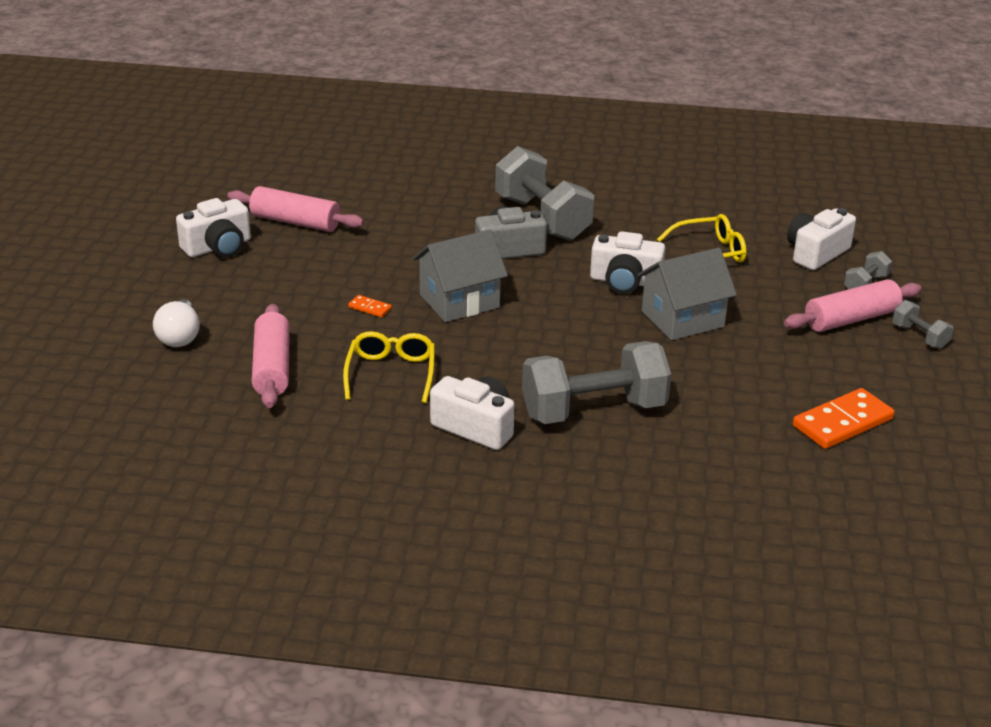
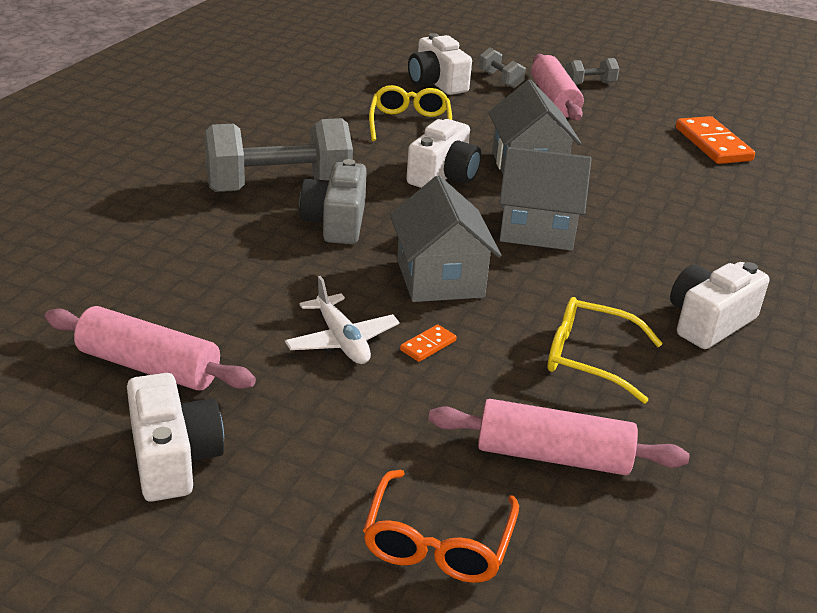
camera: 75 degrees left, 0 degrees up
(180, 337) = (438, 542): white light bulb -> orange glasses
(295, 222) = (148, 367): pink rolling pin -> pink rolling pin turned 75 degrees clockwise
(357, 276) = (341, 340): none -> white plane
(568, 334) = (537, 229): none -> grey house
(594, 411) = (684, 248): grey dumbbell -> none

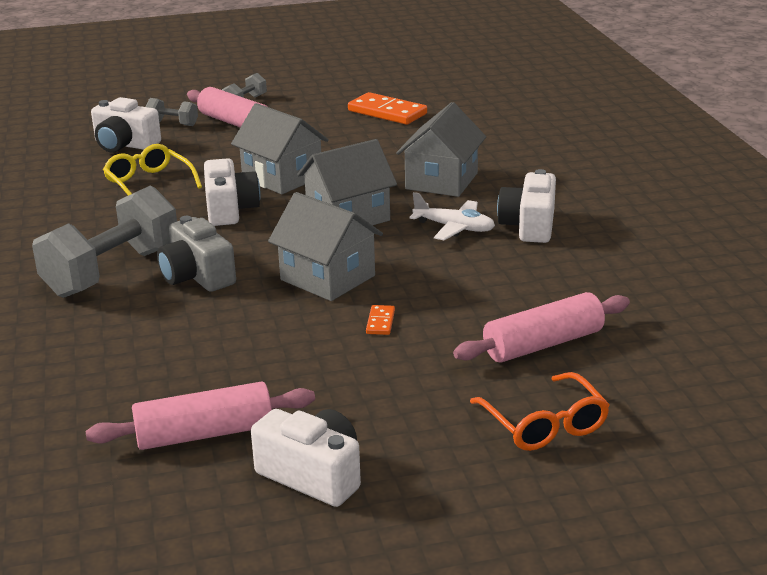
camera: 35 degrees left, 5 degrees down
(341, 340) = (318, 348): white plane -> white plane (454, 228)
(590, 358) = (490, 280): yellow glasses -> none
(677, 234) = (441, 181): none -> grey house

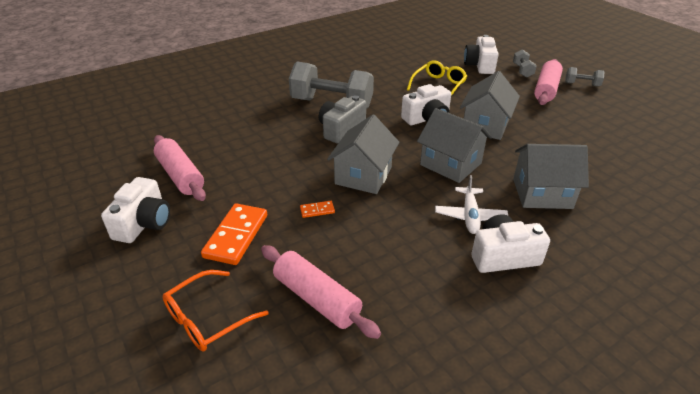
camera: 70 degrees right, 10 degrees up
(387, 112) = (634, 142): orange domino -> orange domino (236, 236)

